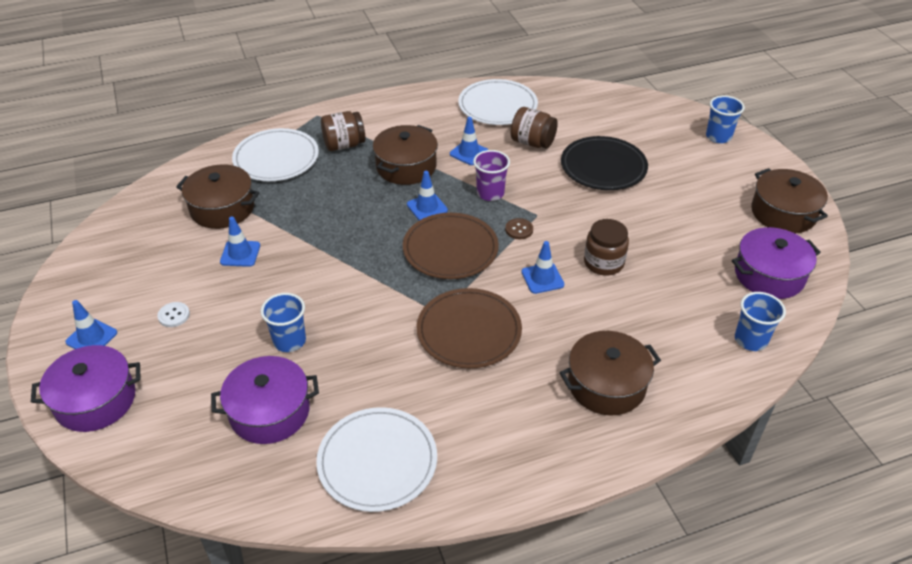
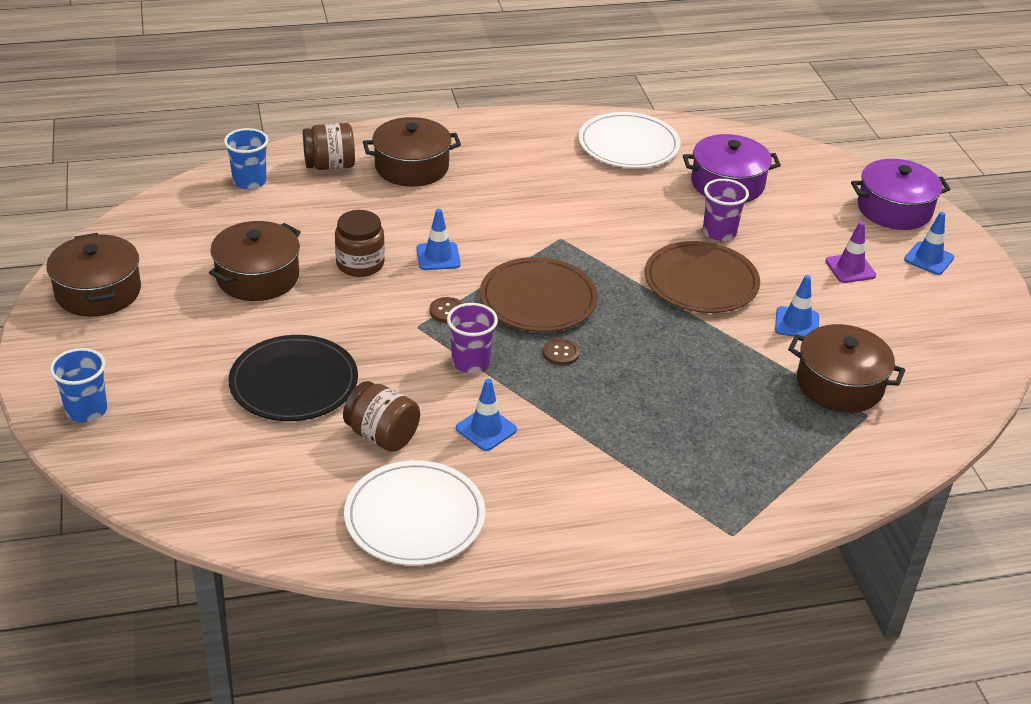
camera: 175 degrees left, 5 degrees down
(174, 315) = (850, 268): white button -> purple traffic cone
(276, 158) = (784, 456): white plate -> none
(289, 341) = (719, 233): blue cup -> purple cup
(344, 145) = (680, 467): brown jar -> brown jar (330, 165)
(406, 167) = (584, 417): brown pot -> brown pot (257, 277)
(427, 207) = (561, 353): blue traffic cone -> brown button
(469, 331) = (532, 220): brown plate -> brown plate (701, 282)
(769, 275) = (180, 230): purple pot -> none

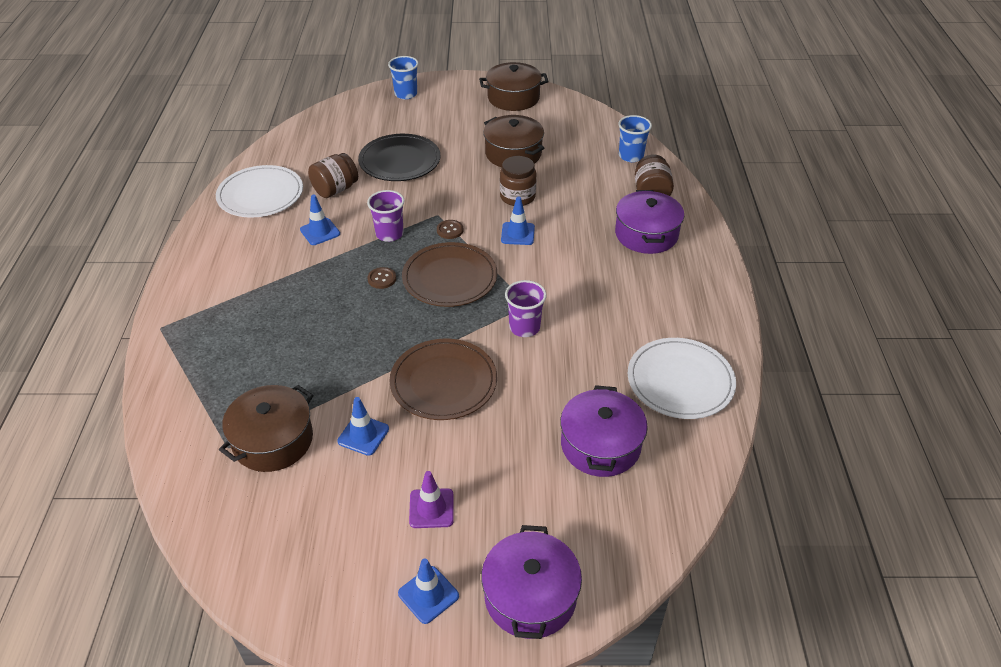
camera: 105 degrees right, 5 degrees up
(411, 167) = (646, 234): brown pot -> purple pot
(719, 233) = (515, 415): purple cup -> purple cup (524, 327)

